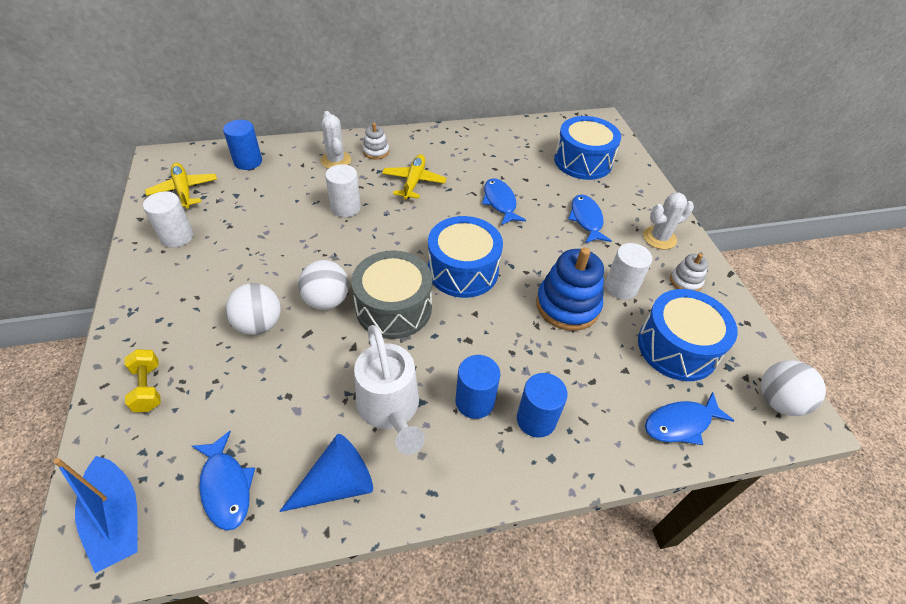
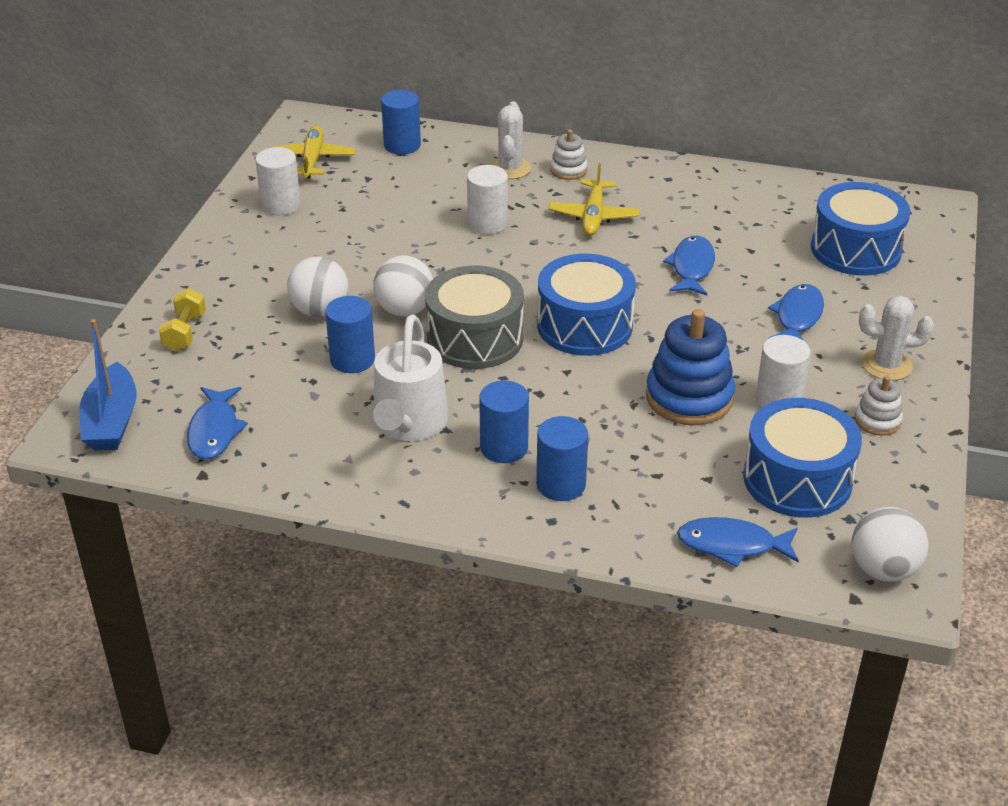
camera: 30 degrees right, 10 degrees down
(310, 362) = (352, 360): none -> blue cylinder
(337, 484) = (316, 464): blue cone -> none
(414, 182) = (593, 216): yellow plane -> yellow plane turned 150 degrees clockwise

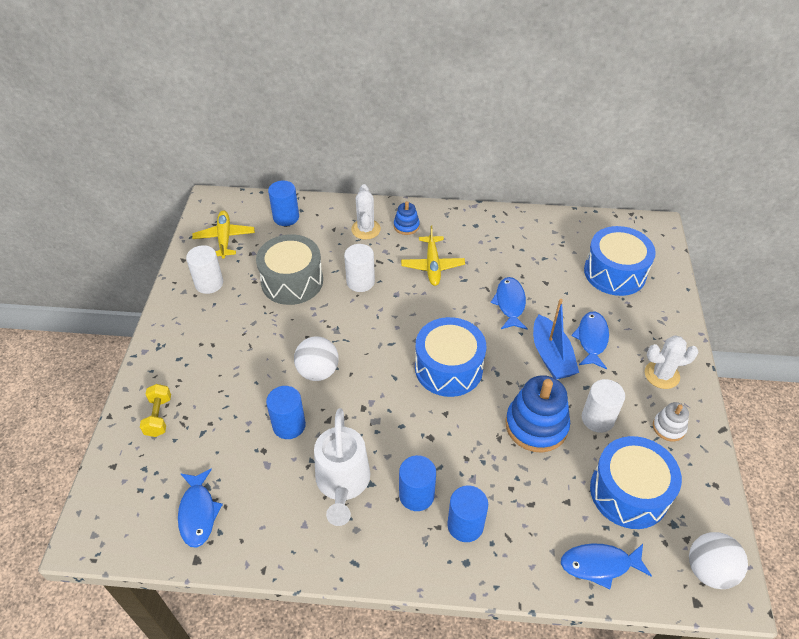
camera: 10 degrees left, 10 degrees up
(111, 421) = (117, 516): blue boat -> blue boat (551, 356)
(320, 311) = (256, 381): white ball -> none
(475, 338) = (374, 391): grey drum -> grey drum (292, 281)
(568, 170) = (406, 226): white stacking toy -> blue stacking toy

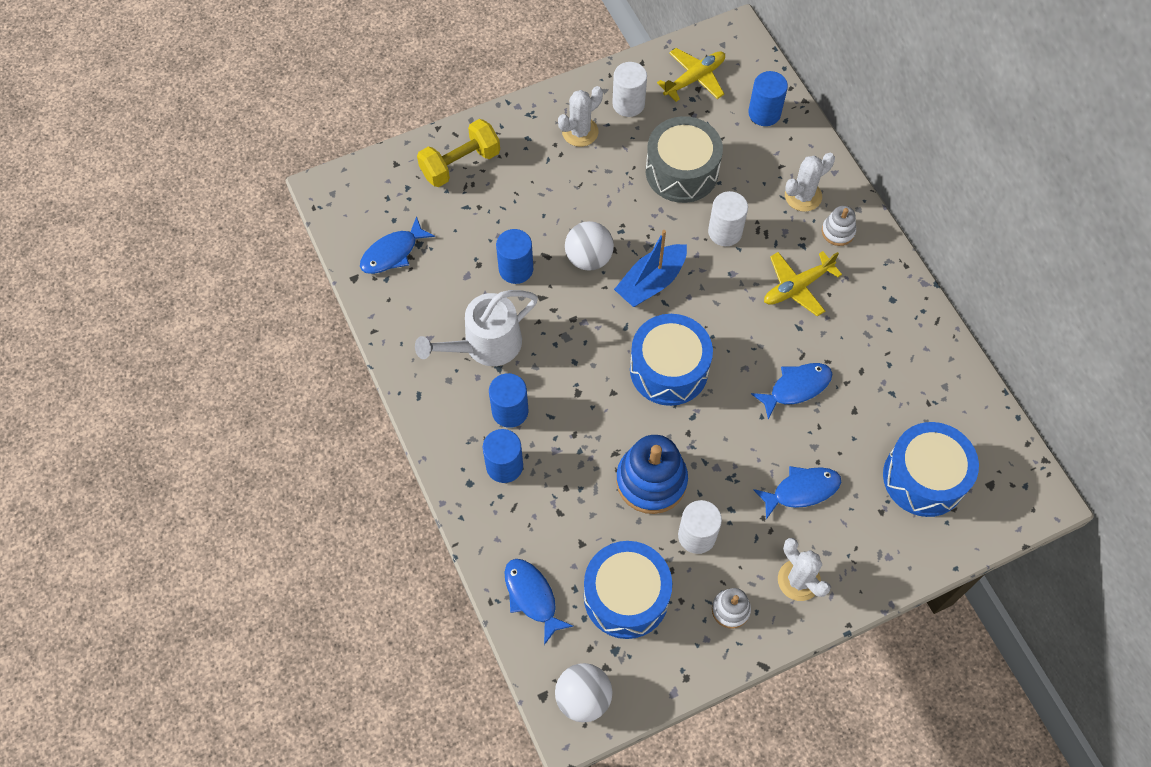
camera: 60 degrees right, 15 degrees up
(158, 416) = (460, 164): yellow dumbbell -> yellow dumbbell, size x1.55
(205, 323) = (580, 132): none -> white cactus
(406, 226) = (838, 231): blue stacking toy -> white stacking toy
(551, 356) = (750, 459): blue boat -> blue boat (651, 282)

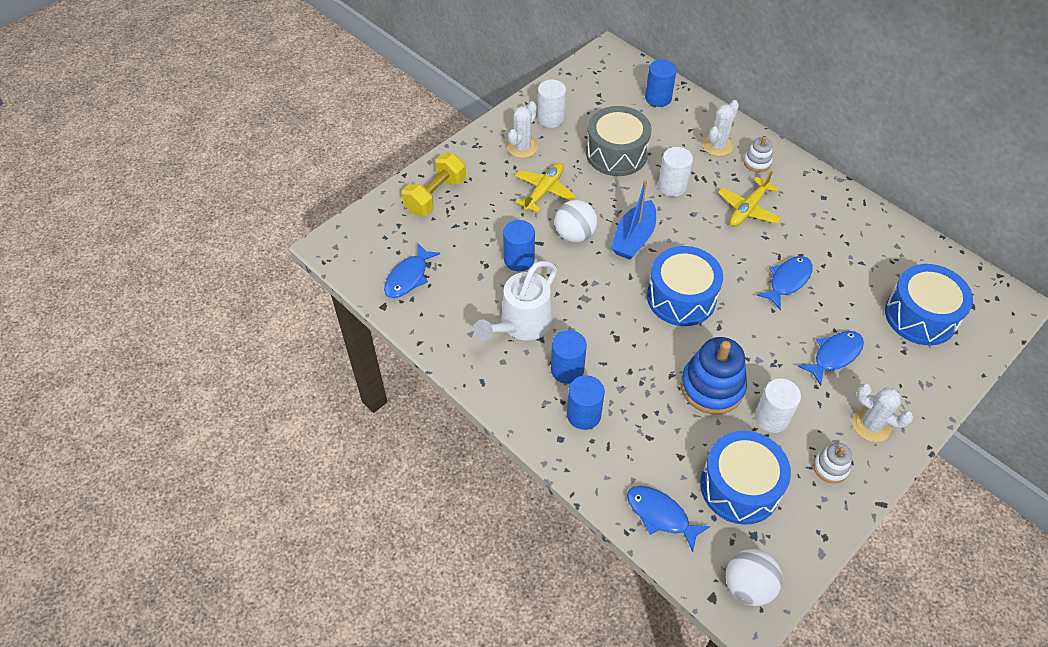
camera: 20 degrees left, 10 degrees down
(694, 78) = (593, 88): yellow plane -> yellow plane (544, 191)

